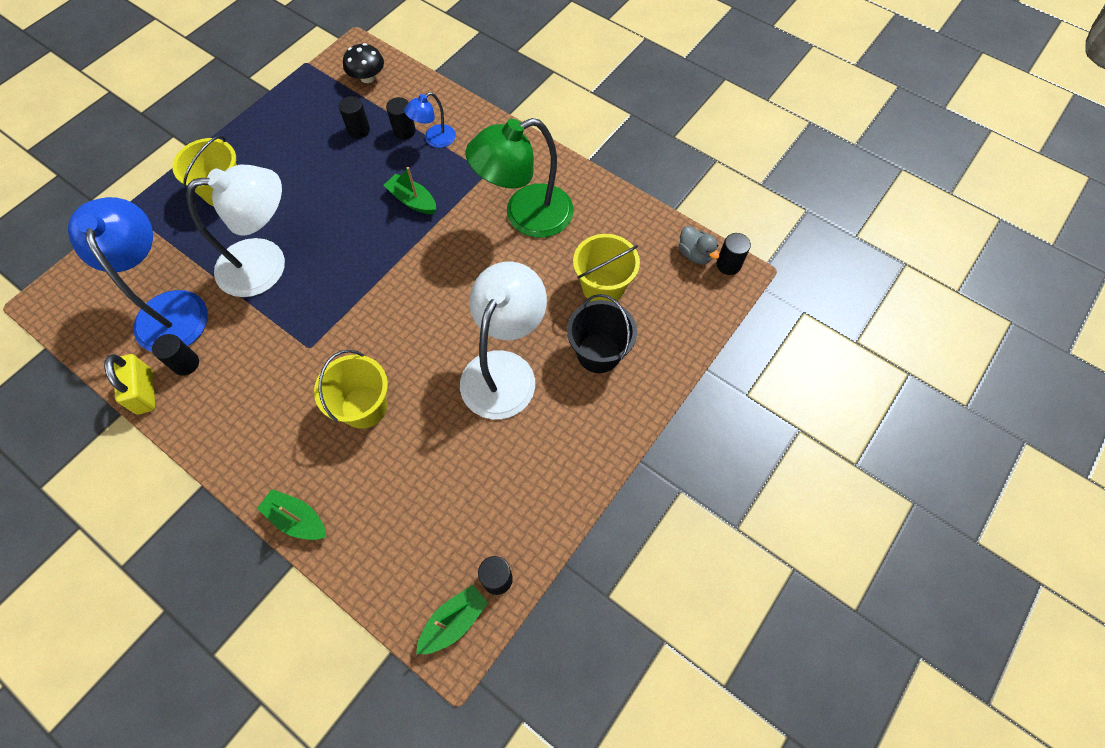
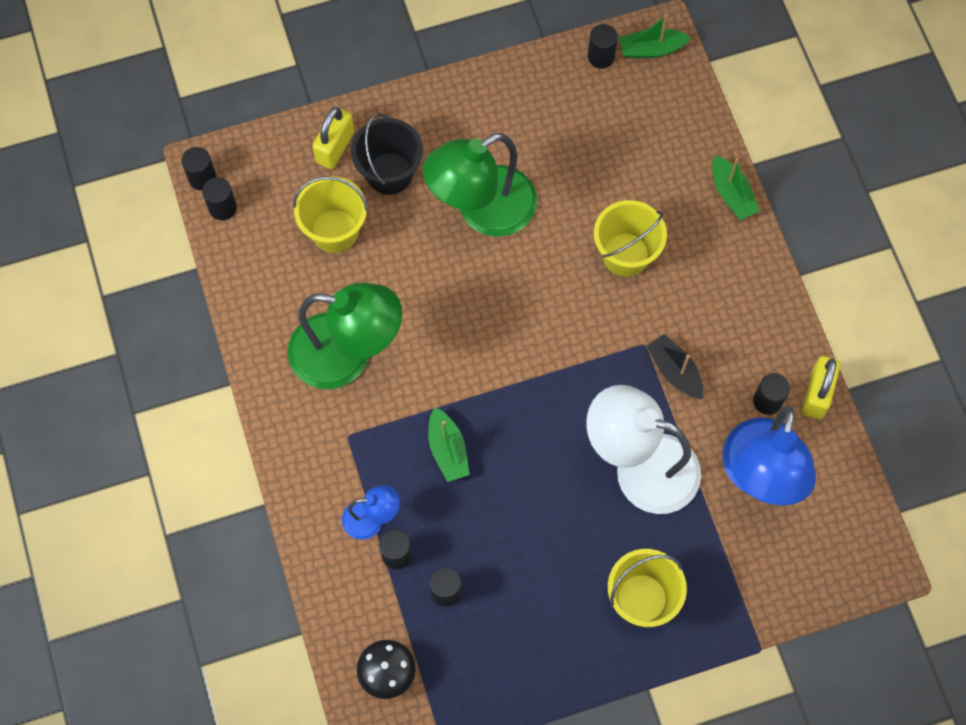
camera: 145 degrees left, 5 degrees up
(274, 342) = (674, 371): none -> black boat
(504, 370) = (482, 210): white lamp -> green lamp
(656, 346) = (335, 147): none -> yellow padlock
(695, 254) = (222, 208): grey duck -> black cylinder

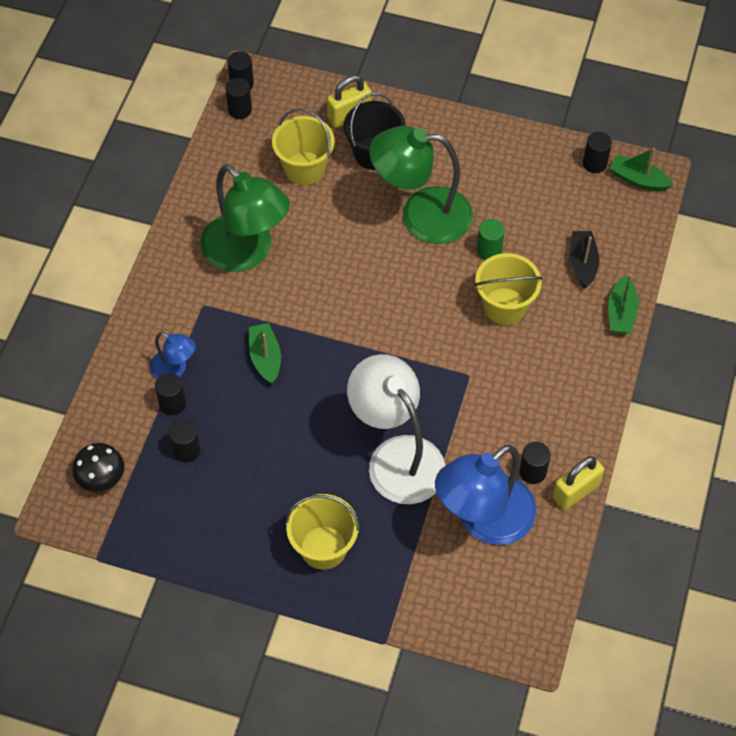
camera: 35 degrees right, 10 degrees down
(447, 450) = (265, 358): green boat -> green boat turned 150 degrees clockwise
(570, 207) = (489, 250): none -> green cylinder
(674, 371) = (477, 407): black boat -> black boat (582, 263)

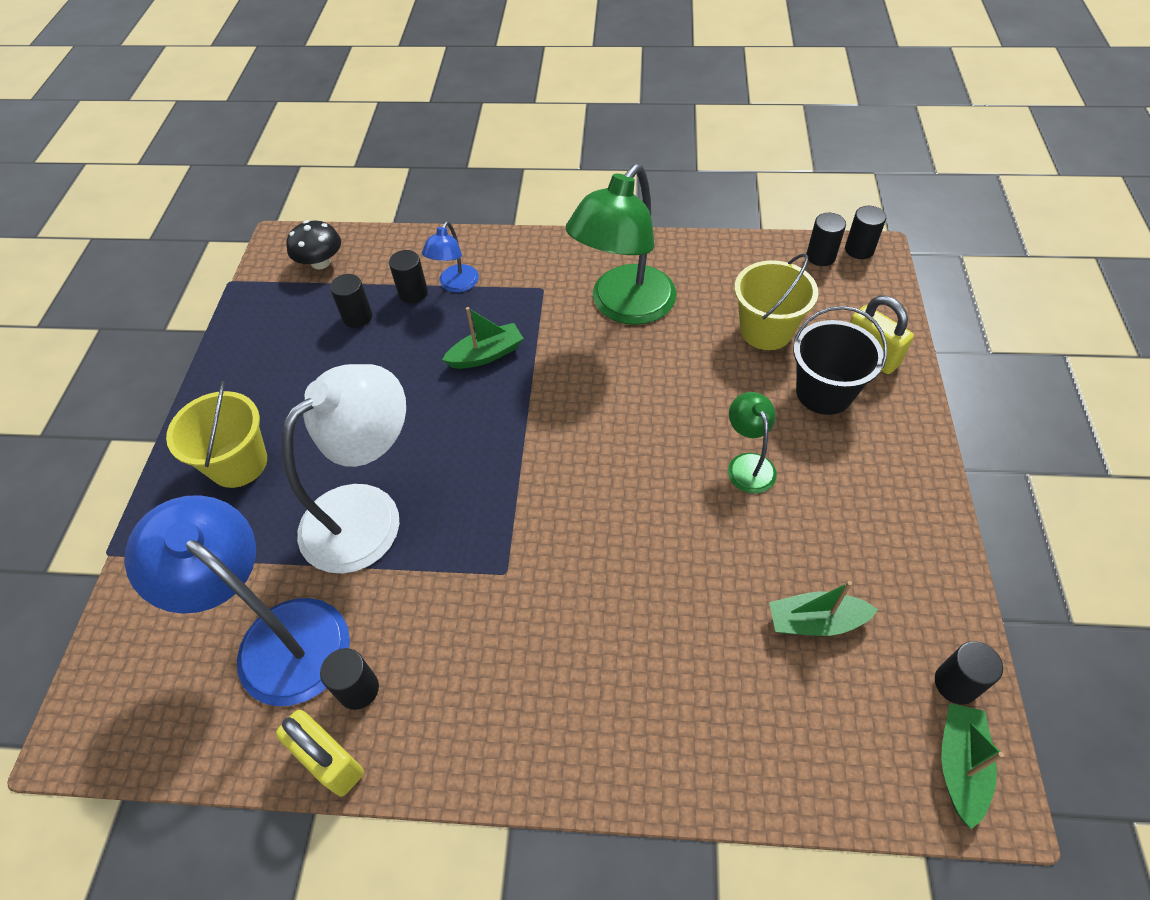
camera: 80 degrees right, 5 degrees down
(421, 215) = (748, 464): green lamp -> green lamp, size x0.49
(489, 250) = (722, 558): green cylinder -> none
(504, 306) = (632, 597): yellow bucket -> none
(582, 263) = (749, 698): black boat -> none
(621, 313) = (673, 780): green boat -> green boat (815, 621)

